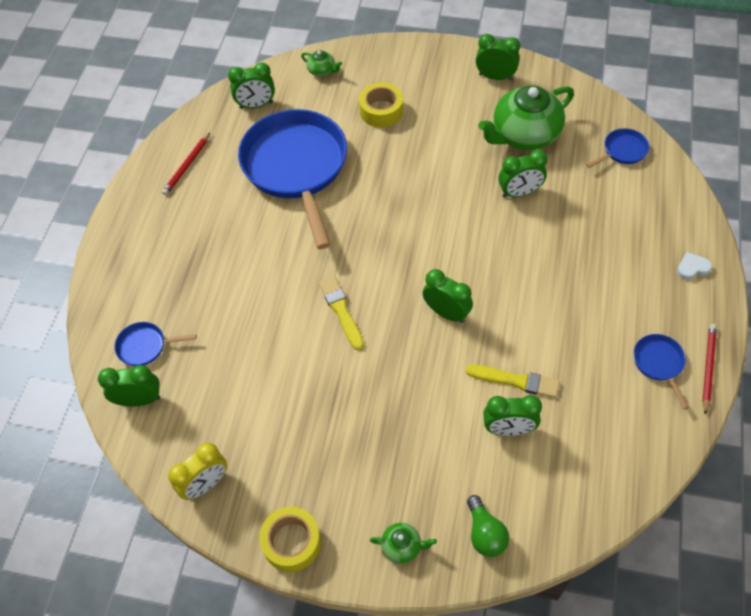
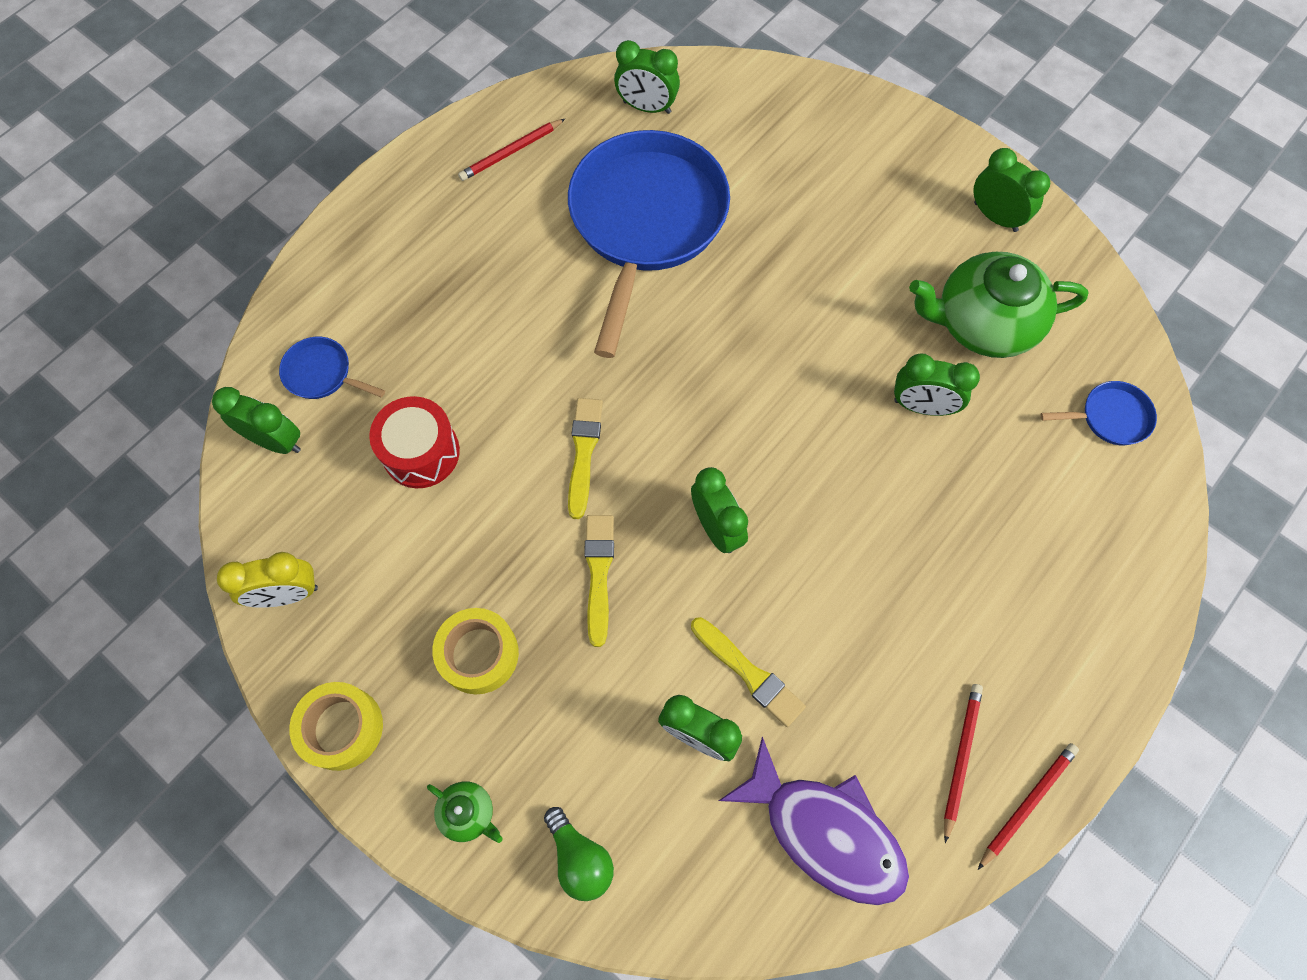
camera: 25 degrees right, 10 degrees up
(240, 360) = (421, 452): none -> red drum
(322, 71) = (762, 97): green teapot -> none
(381, 111) = (806, 193): yellow tape -> yellow tape (478, 654)
(394, 372) = (599, 573): none -> yellow brush
(485, 533) = (580, 858): green light bulb -> green light bulb turned 45 degrees counterclockwise
(612, 441) = (825, 831): none -> purple fish
(659, 363) = (961, 758): blue pan -> red pencil
(692, 268) = (1100, 645): white heart -> none

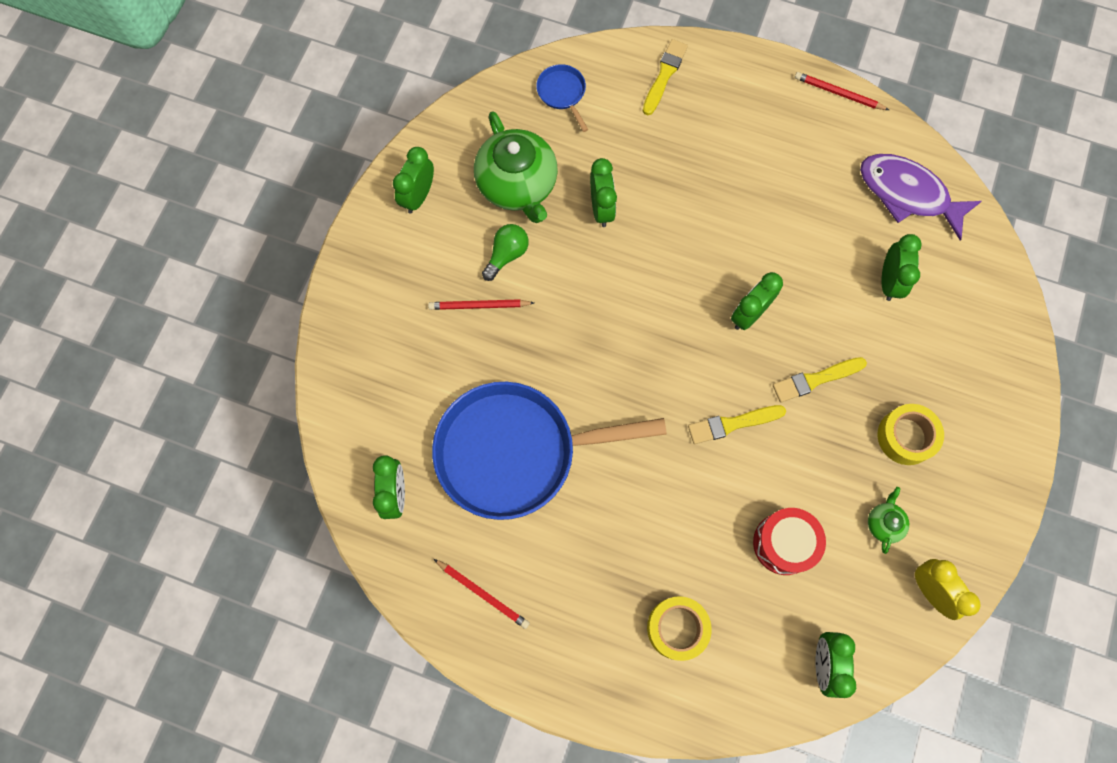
camera: 110 degrees left, 5 degrees up
(322, 374) = (753, 655): blue pan -> none
(342, 728) = (995, 506): yellow tape -> yellow tape (677, 628)
(468, 813) = (1003, 401): green teapot -> green teapot (884, 523)
(580, 858) = (993, 324): green light bulb -> green light bulb (507, 255)
(749, 673) = (836, 263): yellow brush -> yellow brush (664, 75)
(825, 831) = (908, 194): purple fish -> purple fish turned 75 degrees counterclockwise
(961, 758) = (830, 132): red pencil -> red pencil (479, 305)

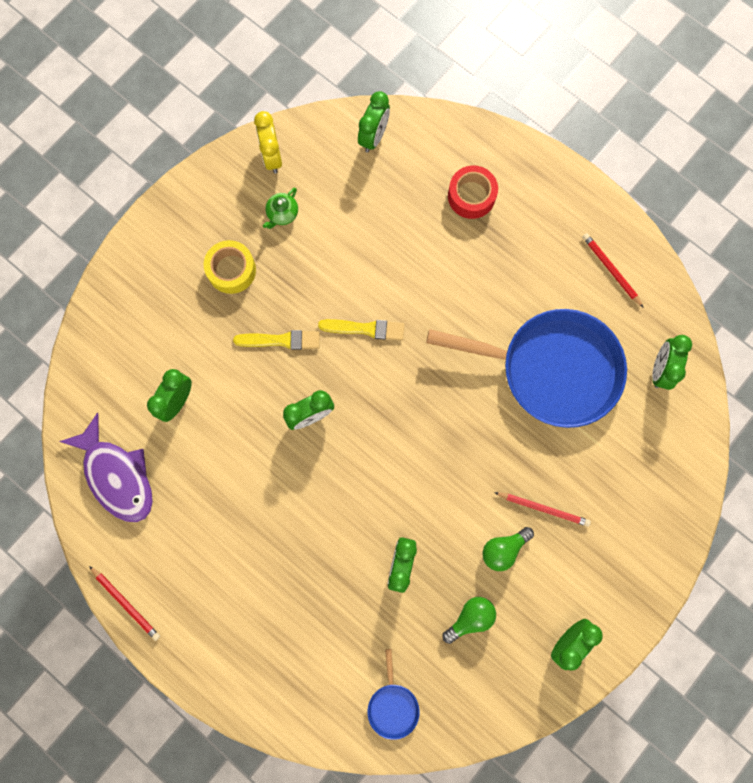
camera: 160 degrees left, 5 degrees up
(518, 185) = (470, 618): green teapot -> green light bulb
(664, 75) = (284, 688): yellow brush -> none
(677, 628) = (471, 196): yellow tape -> red tape
(784, 543) = (365, 226): red drum -> none

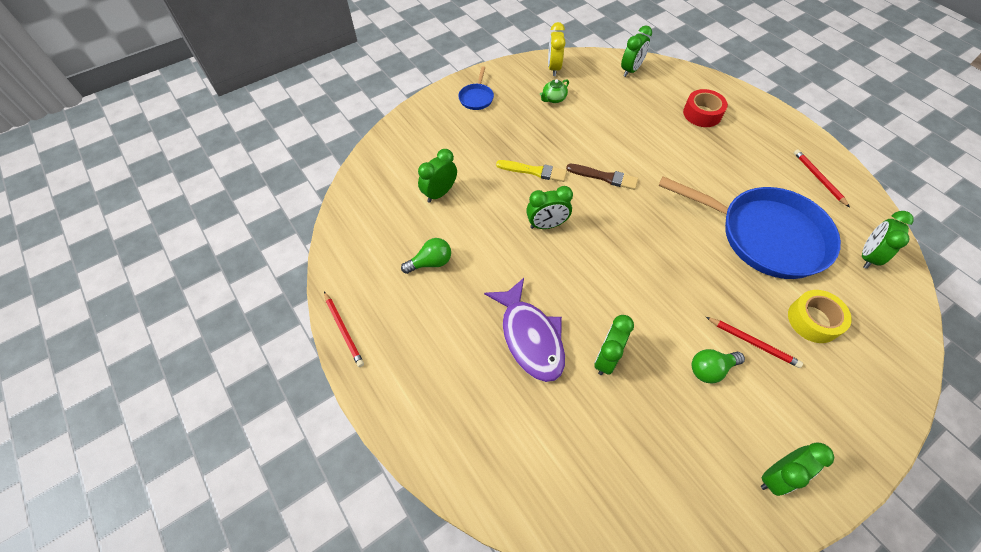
camera: 15 degrees right, 20 degrees down
(117, 475) = (373, 232): purple fish -> purple fish (530, 337)
(231, 270) = (507, 123): yellow tape -> yellow tape (813, 320)
(365, 329) = (604, 177): yellow brush -> brown brush
(392, 705) = (576, 493): blue pan -> blue pan (476, 97)
(470, 618) = (671, 425): green light bulb -> green light bulb (431, 262)

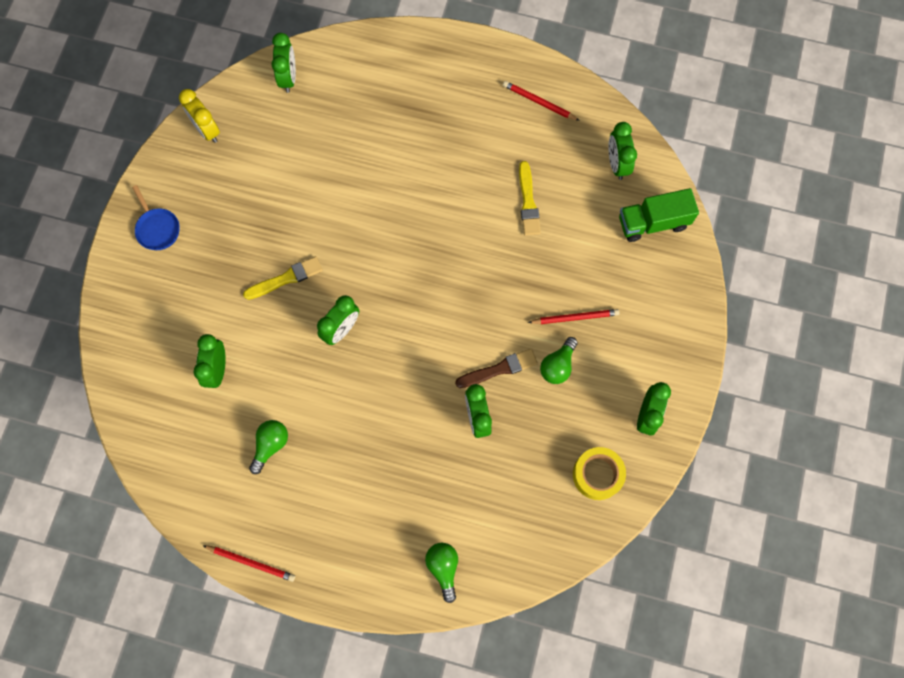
camera: 40 degrees left, 15 degrees up
(482, 457) = (443, 568): none -> green light bulb
(530, 337) = (406, 446): purple fish -> none
(553, 99) = (238, 173): green teapot -> none
(604, 177) = (355, 237): brown brush -> brown brush (499, 369)
(702, 114) = (394, 91): red tape -> none
(764, 235) = (528, 202): blue pan -> yellow brush
(813, 320) = (607, 262): yellow tape -> yellow tape (597, 475)
(879, 318) = (653, 222): none -> green truck

